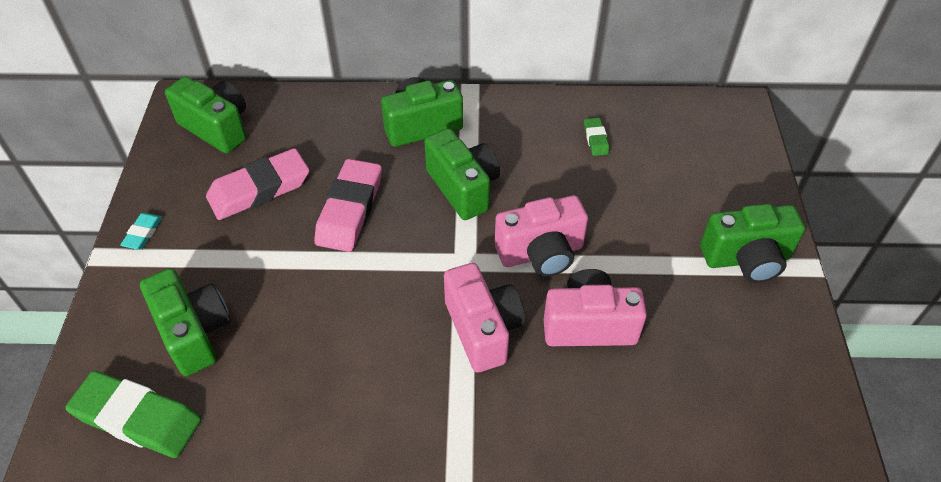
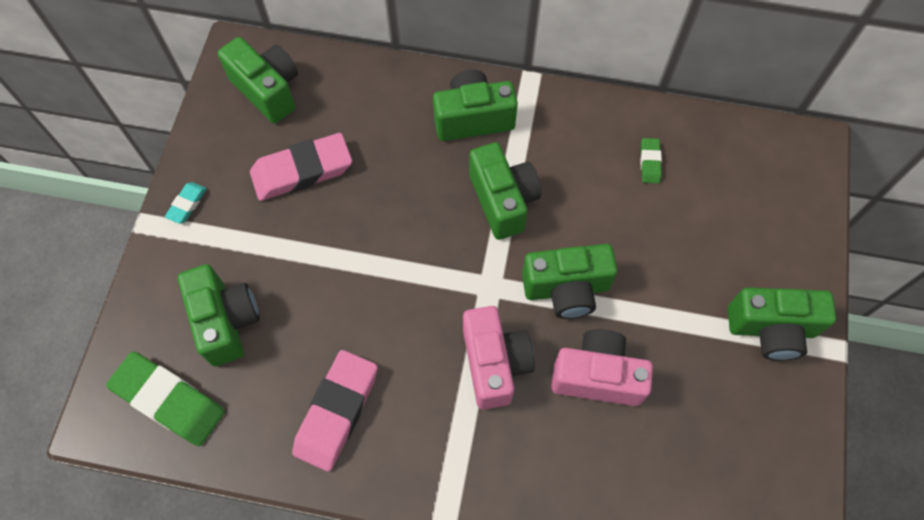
camera: 10 degrees right, 15 degrees up
(349, 210) = (387, 209): pink eraser -> pink eraser (336, 411)
(541, 253) = (566, 289): pink camera -> green camera

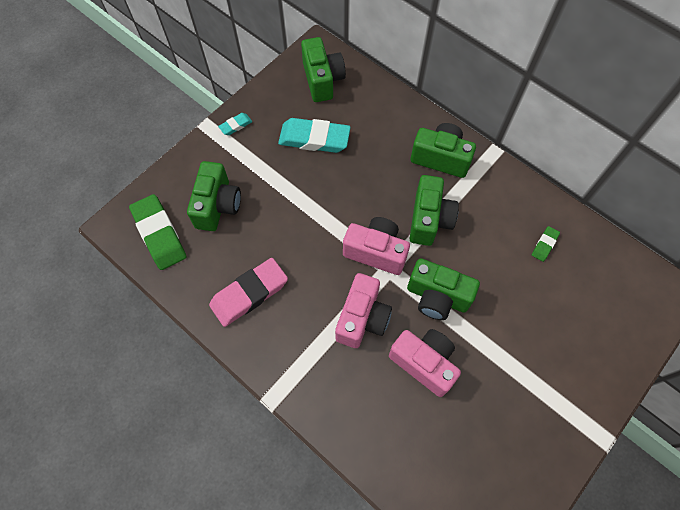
camera: 30 degrees right, 0 degrees up
(302, 171) = (314, 139): pink eraser -> turquoise eraser
(463, 273) = (376, 252): none -> pink camera
(771, 329) = (564, 399): green camera -> none

